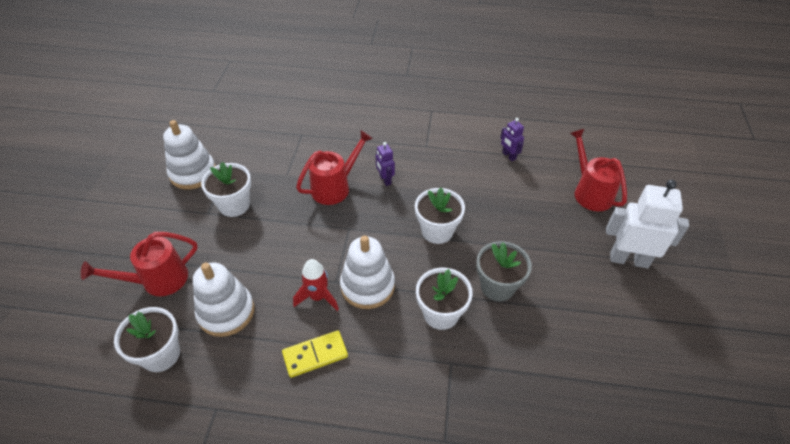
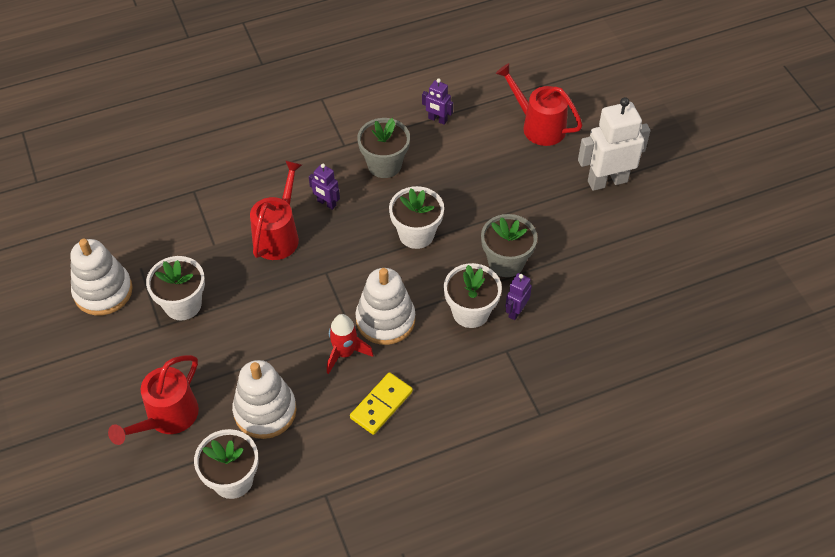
camera: 30 degrees left, 5 degrees up
(446, 171) = (384, 165): none -> grey flower pot
(481, 332) = (516, 311): none -> purple robot

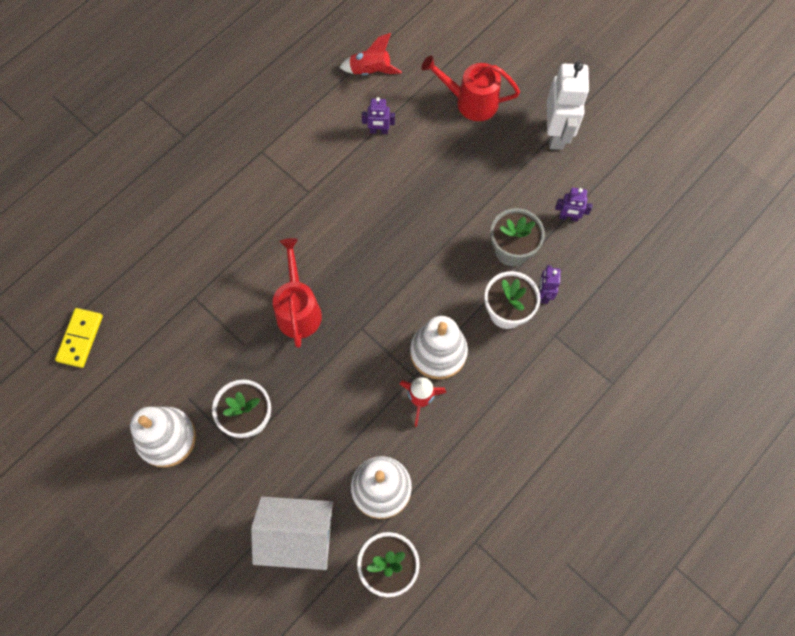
camera: 25 degrees left, 15 degrees up
(167, 418) = (298, 536): red watering can -> white house
(326, 203) = (324, 258): purple robot -> purple robot (568, 217)
(381, 405) = (477, 435): yellow domino -> yellow domino (80, 338)
(384, 165) = (355, 197): grey flower pot -> none
(416, 234) = (420, 255): white flower pot -> none
(458, 69) = (370, 71): none -> red rocket
(607, 181) = (556, 134): white robot -> white robot turned 135 degrees clockwise

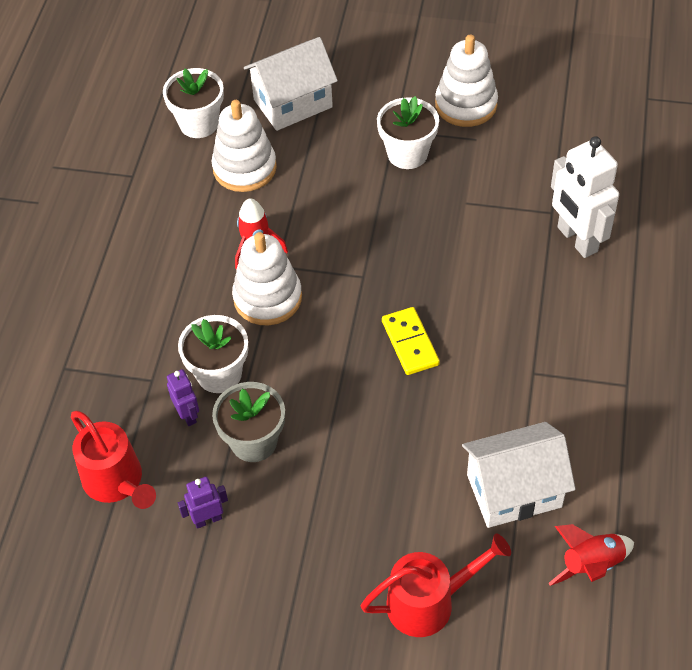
camera: 150 degrees right, 15 degrees down
(80, 338) = (619, 127): yellow domino -> yellow domino (410, 343)
(298, 309) = (440, 258): red watering can -> red watering can (117, 482)
(379, 131) = (514, 490): purple robot -> white house
(556, 134) = (286, 625): white robot -> white robot (576, 239)

